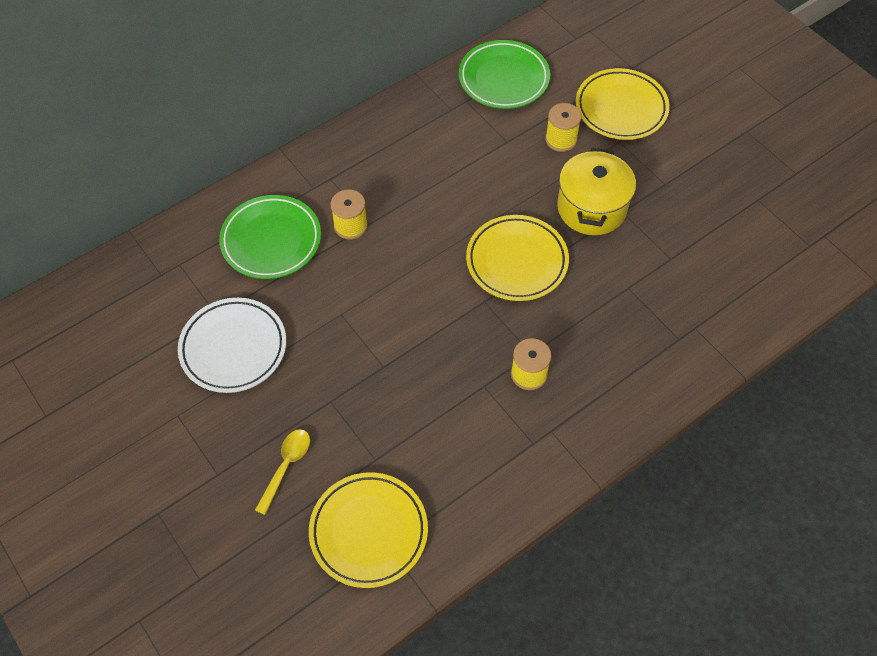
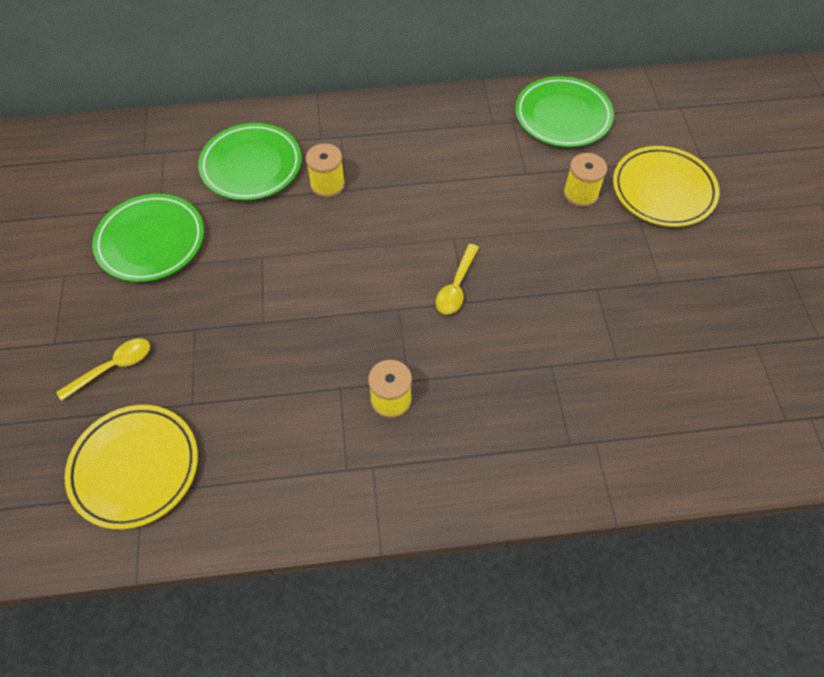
camera: 30 degrees right, 0 degrees up
(233, 348) = (151, 241): white plate -> green plate
(516, 261) = (456, 286): yellow plate -> yellow spoon
(591, 208) = (567, 271): yellow pot -> none

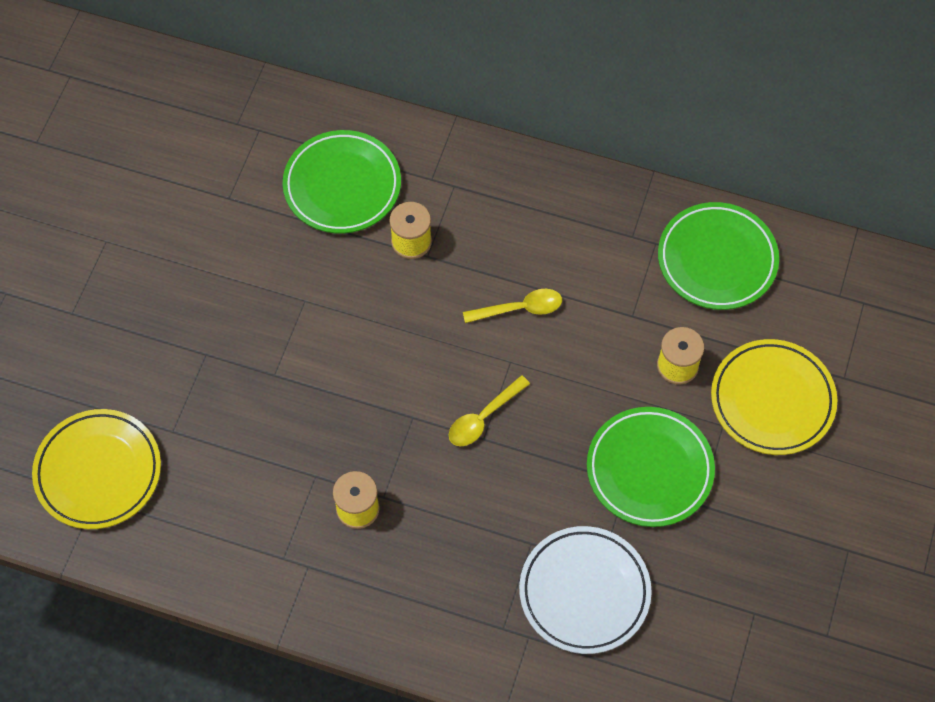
camera: 25 degrees right, 5 degrees up
(113, 367) = (116, 362): yellow spoon -> yellow spoon (519, 309)
(151, 241) = (204, 237): green plate -> green plate (649, 469)
(617, 385) = (584, 592): none -> white plate

